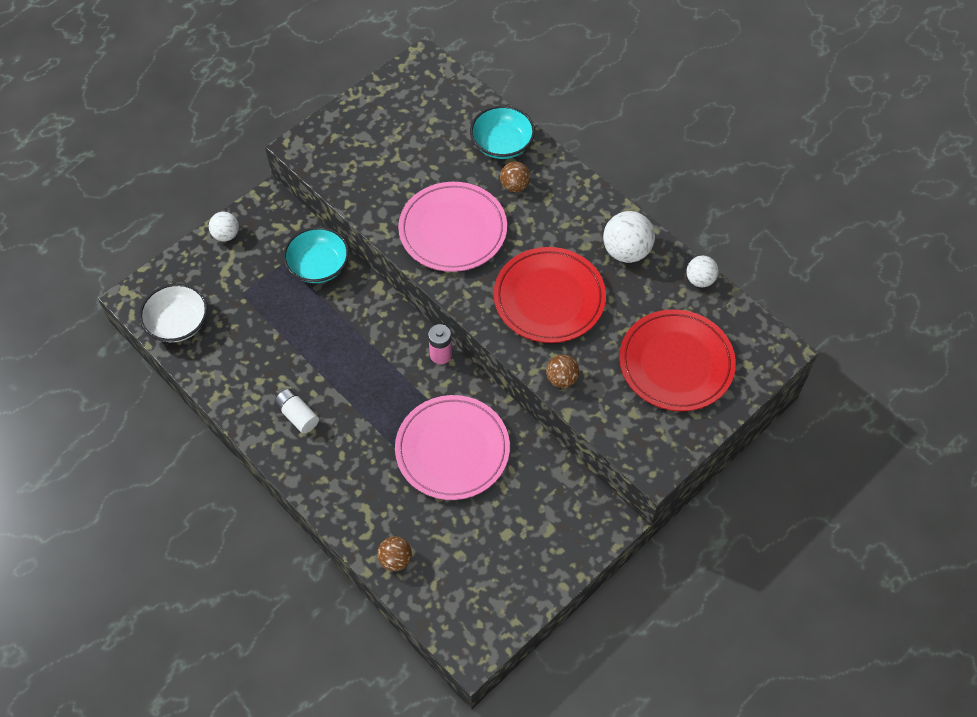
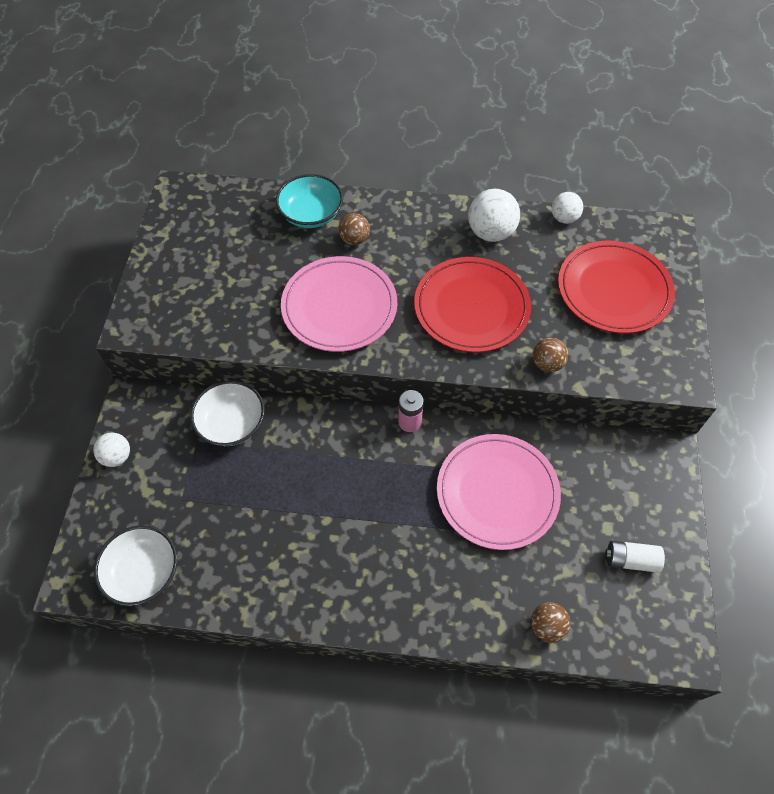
camera: 40 degrees left, 0 degrees up
(297, 415) = (339, 569): white battery -> white battery (630, 560)
(318, 266) = (231, 423): turquoise bowl -> white bowl

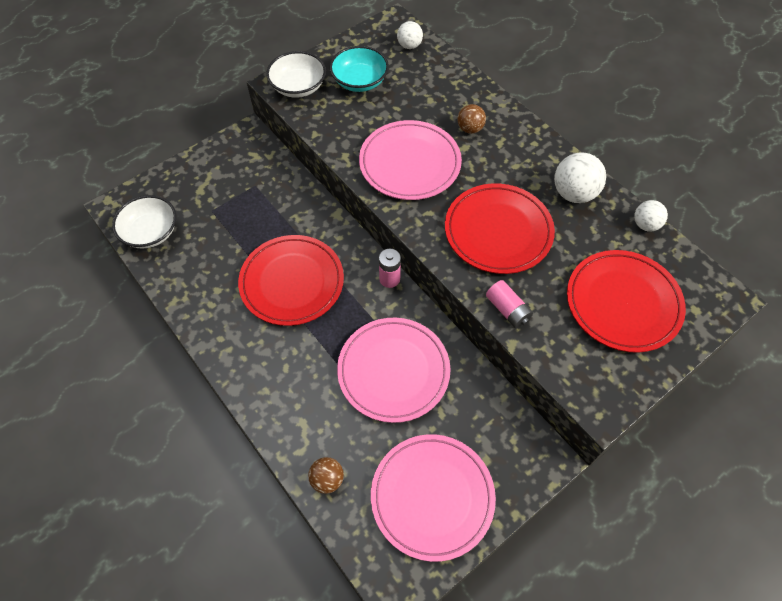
camera: 45 degrees right, 0 degrees up
(117, 457) = (206, 159): white ball -> white ball (409, 46)
(231, 423) = (285, 191): white bowl -> white bowl (298, 86)
(311, 214) = (460, 93): turquoise bowl -> turquoise bowl (359, 81)
(333, 497) = (292, 282): none -> red plate
(547, 364) = (507, 310): brown ball -> pink battery
(630, 560) = (432, 497): white battery -> pink plate

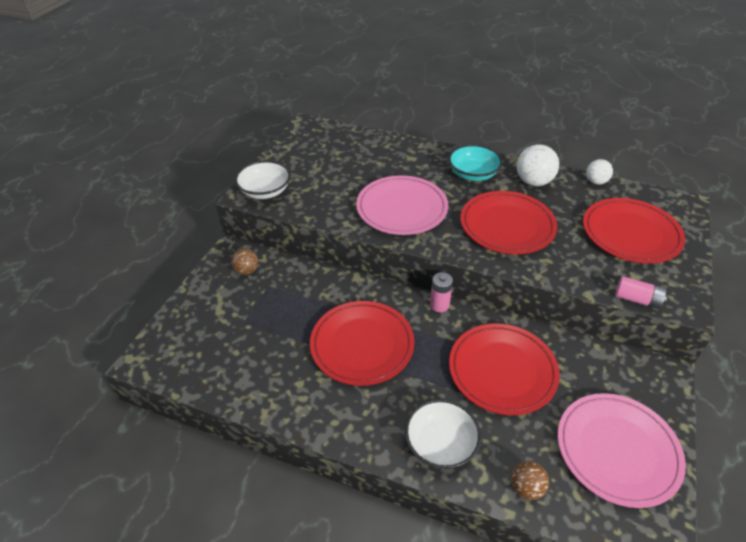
camera: 30 degrees left, 15 degrees down
(150, 232) = (196, 366): white bowl -> white bowl (440, 444)
(359, 81) = (313, 170): turquoise bowl -> turquoise bowl (473, 174)
(393, 371) = (502, 371): pink plate -> red plate
(409, 46) = (332, 135): white ball -> none
(470, 129) = (425, 170): brown ball -> brown ball (246, 270)
(507, 310) = (563, 273): pink battery -> pink battery (637, 299)

